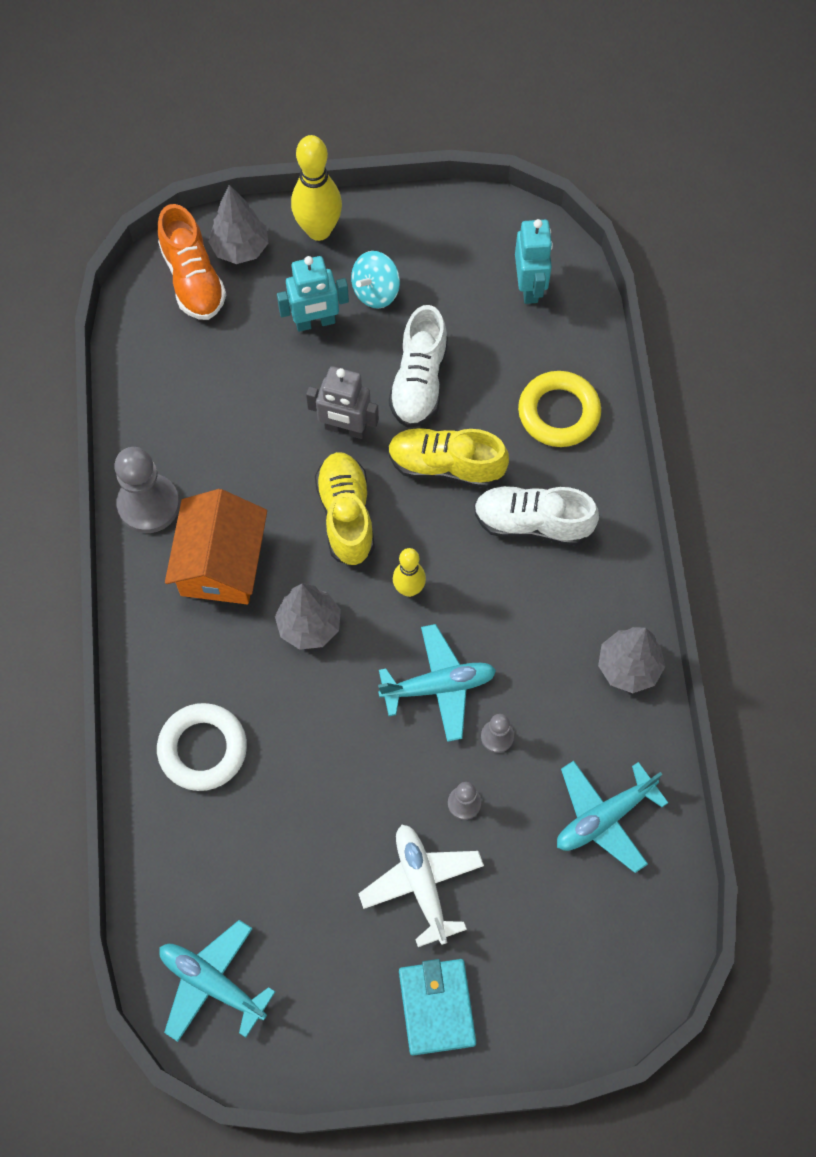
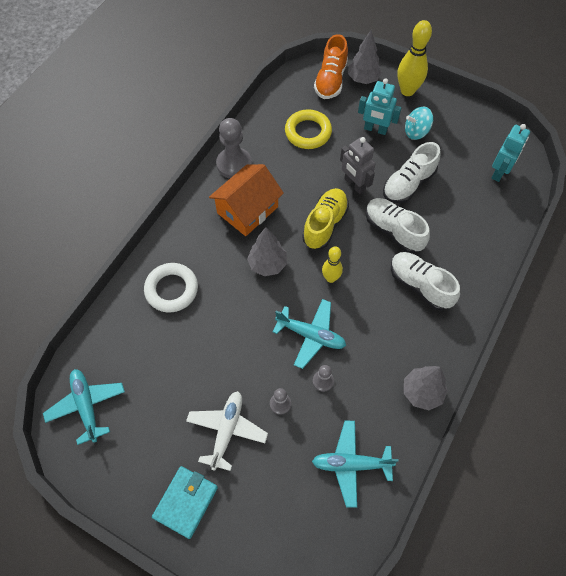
camera: 35 degrees right, 5 degrees down
(446, 465) = (393, 231): yellow shoe -> white shoe
(558, 412) = (473, 240): yellow ring -> yellow ring (308, 132)

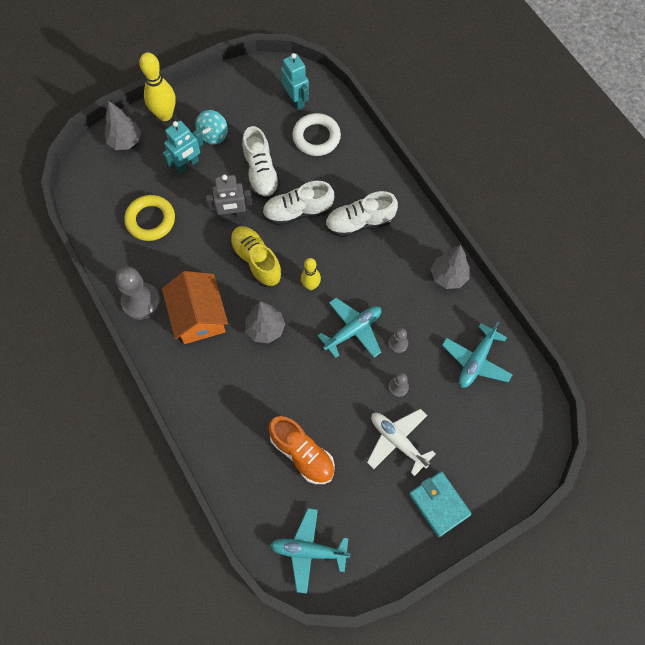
camera: 60 degrees left, 5 degrees up
(171, 289) = (239, 423): white ring -> white ring (316, 137)
(330, 80) = (106, 168): orange shoe -> orange shoe (302, 454)

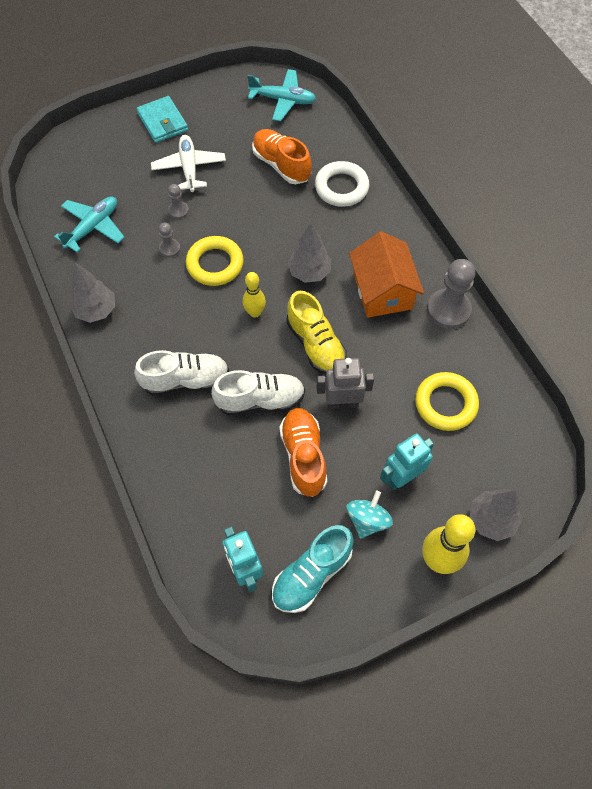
camera: 175 degrees left, 5 degrees down
(251, 100) = (312, 574): none -> turquoise shoe
(261, 173) = (303, 456): white shoe -> orange shoe
(316, 137) = (223, 504): white ring -> white ring (341, 187)
(353, 330) = (215, 264): turquoise plane -> yellow ring
(397, 441) = (189, 168): white plane -> white plane turned 150 degrees counterclockwise

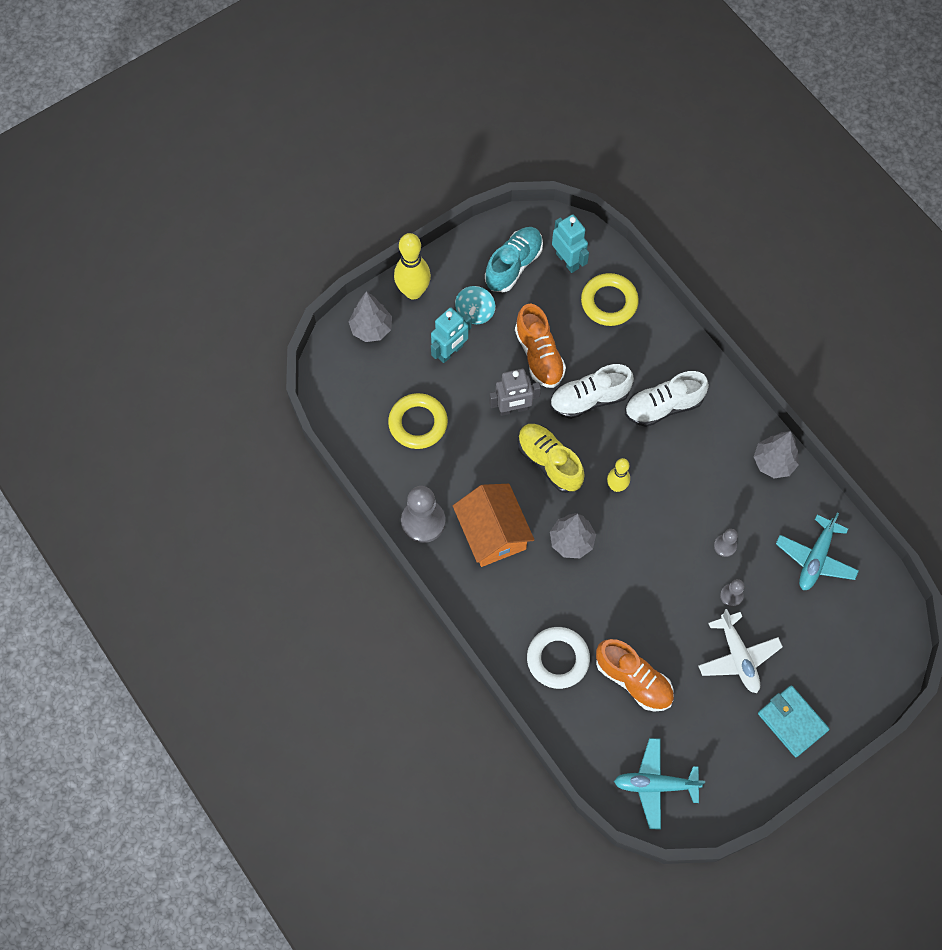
camera: 170 degrees right, 5 degrees up
(215, 264) = (672, 535): yellow ring -> yellow ring (609, 302)

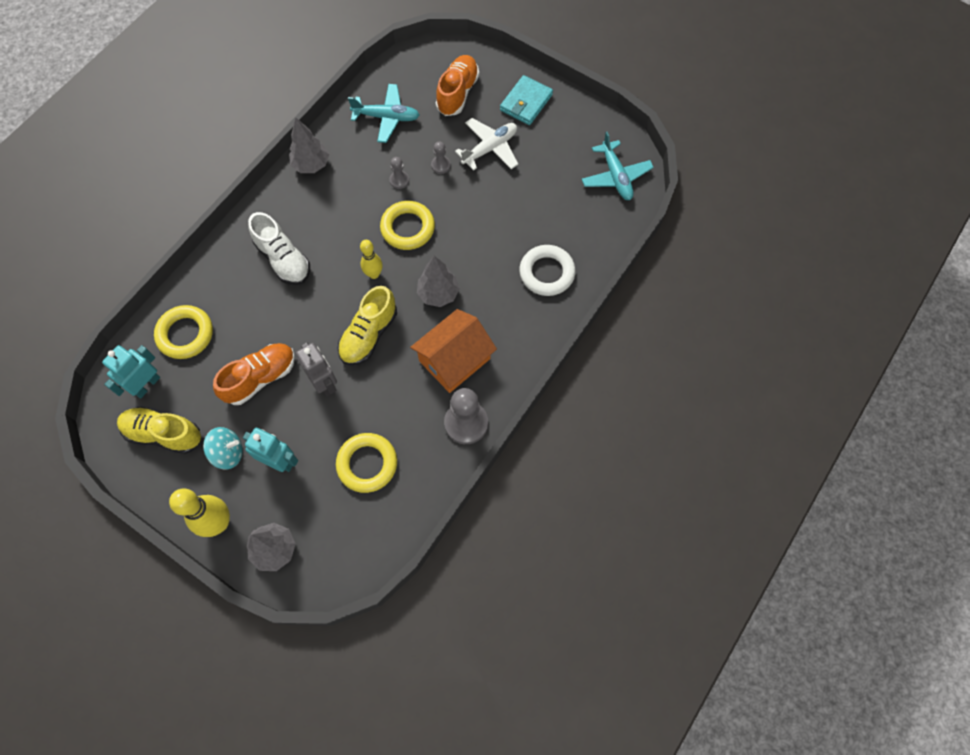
camera: 110 degrees left, 0 degrees up
(513, 265) = (164, 434): turquoise shoe -> yellow shoe
(589, 399) = (294, 321): white shoe -> none
(633, 680) = (540, 214): orange shoe -> orange shoe (457, 93)
(661, 536) = (407, 228): none -> yellow ring

